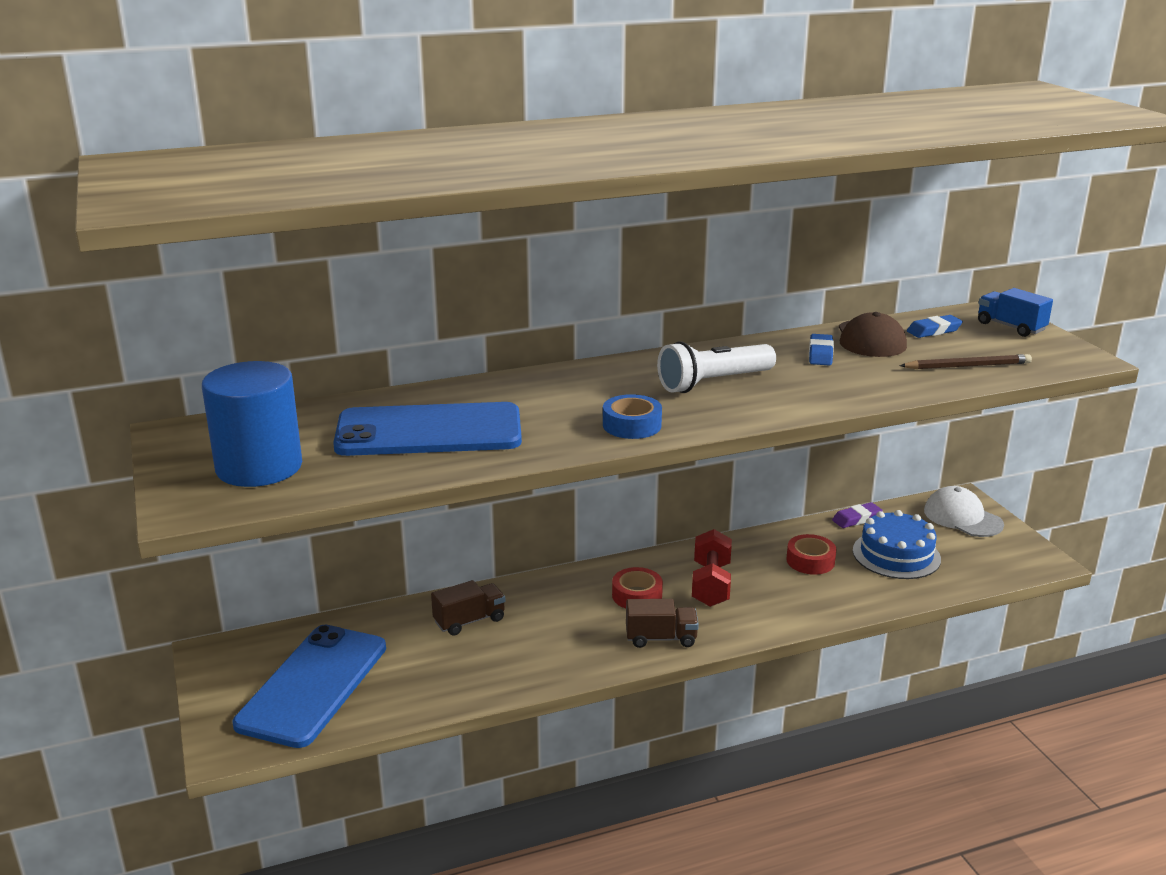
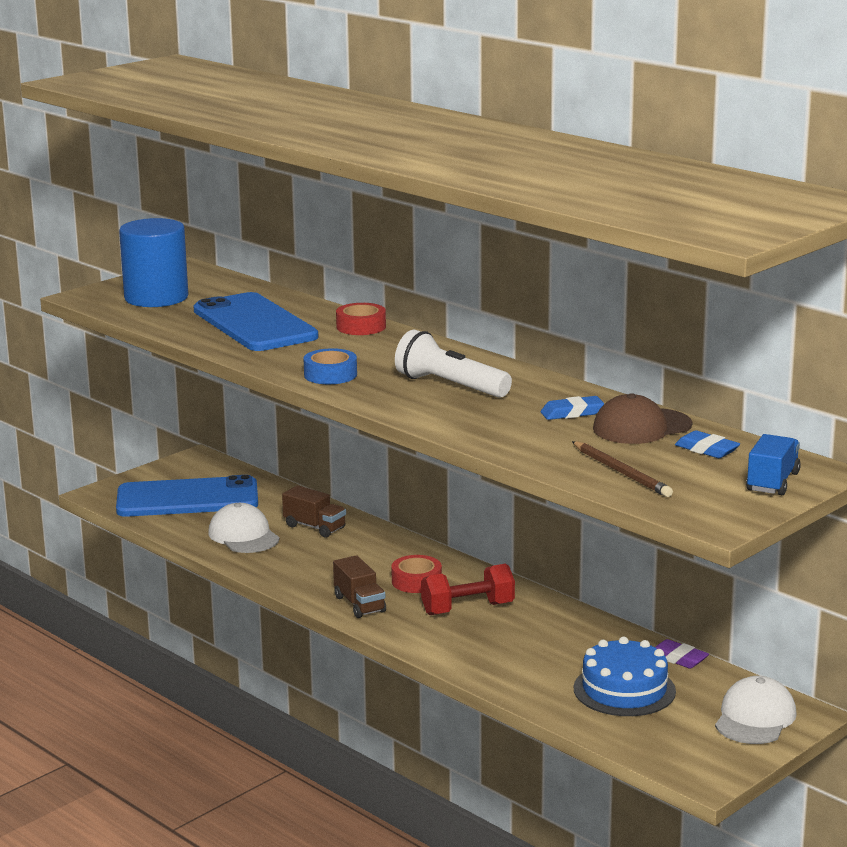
camera: 65 degrees right, 5 degrees down
(446, 669) = (243, 535): none -> white cap
(810, 561) = (562, 647): red tape -> red tape (361, 327)

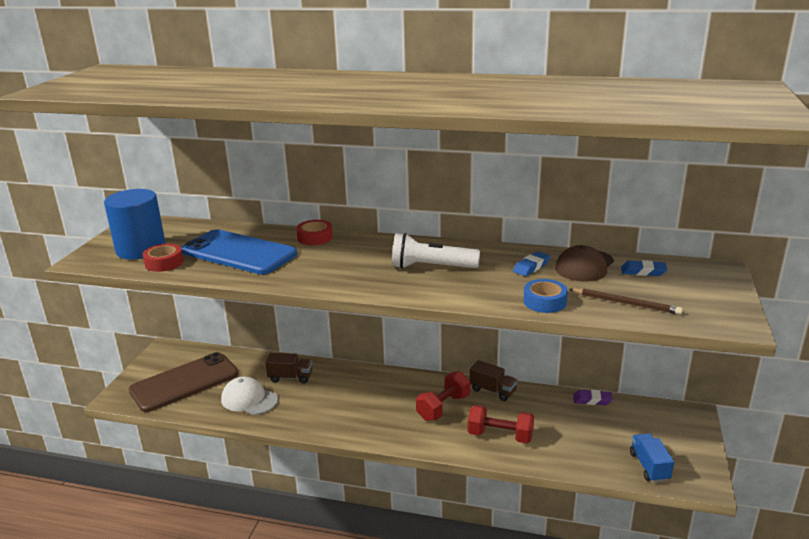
camera: 30 degrees left, 5 degrees up
(187, 499) = (184, 382): blue phone -> brown phone
(330, 375) = (342, 279): blue tape -> blue tape (544, 302)
(359, 604) = (375, 428): brown truck -> brown truck (493, 391)
(416, 581) = (393, 397): red tape -> red tape (164, 263)
(503, 656) = (500, 436): none -> red dumbbell
(624, 690) = (591, 435): blue cake -> none
(755, 718) = (675, 427): white cap -> none
(772, 482) = (712, 284): blue truck -> blue truck (649, 466)

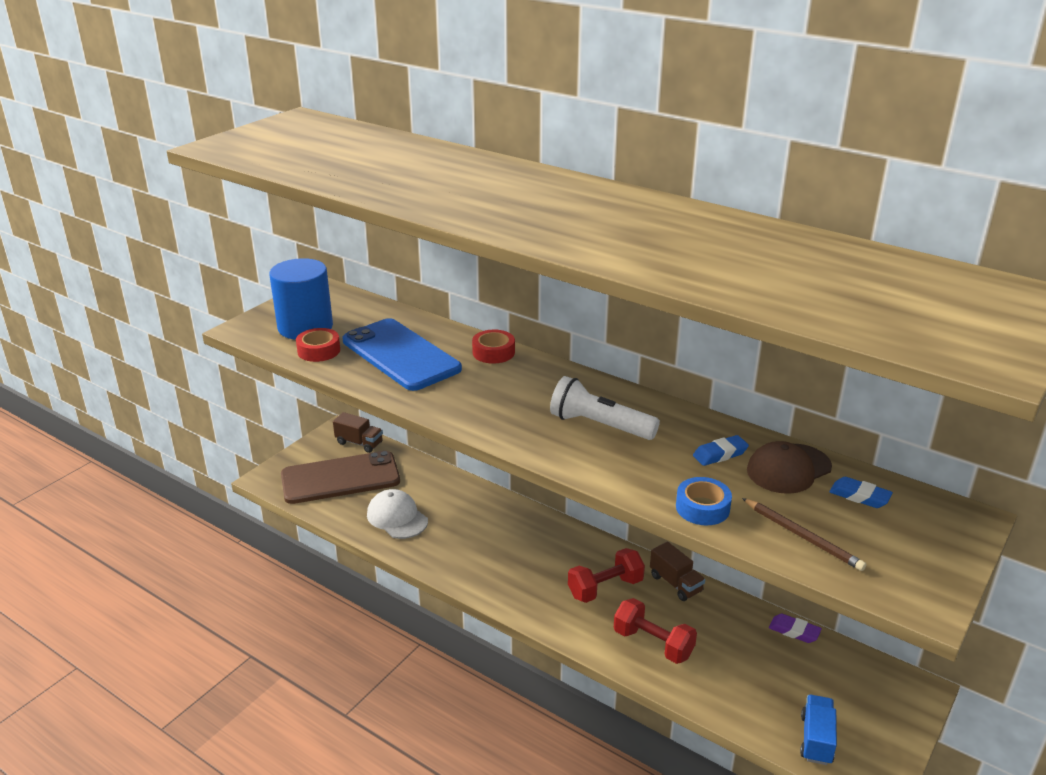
camera: 20 degrees right, 5 degrees up
(290, 377) = (453, 502): brown truck -> brown truck (359, 443)

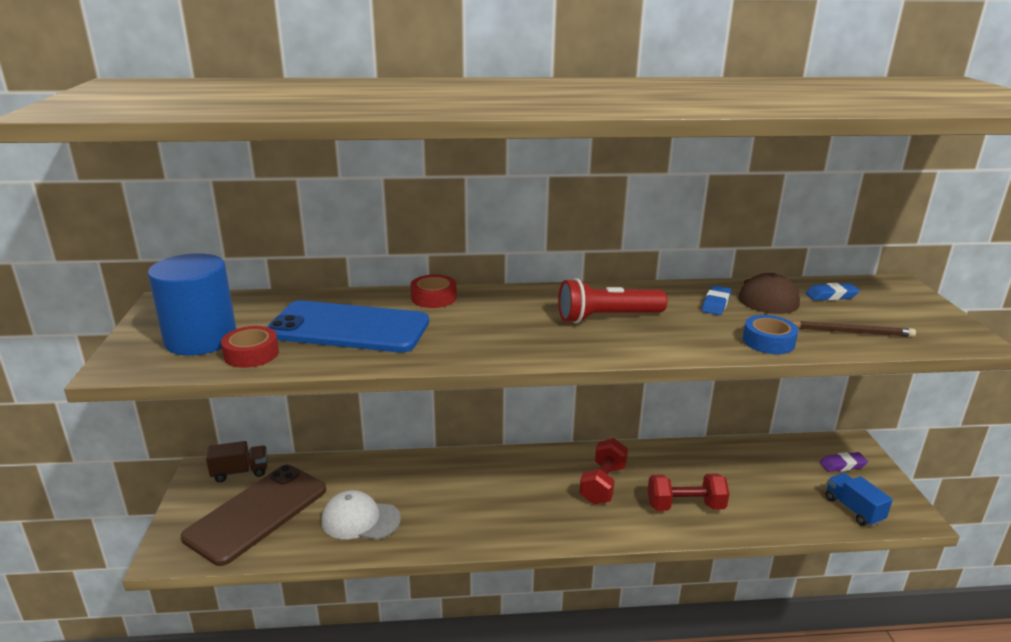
camera: 40 degrees left, 5 degrees down
(599, 425) = (607, 317): white flashlight -> red flashlight
(675, 583) = (644, 454): brown truck -> none
(794, 631) = (751, 446): purple eraser -> purple eraser (842, 465)

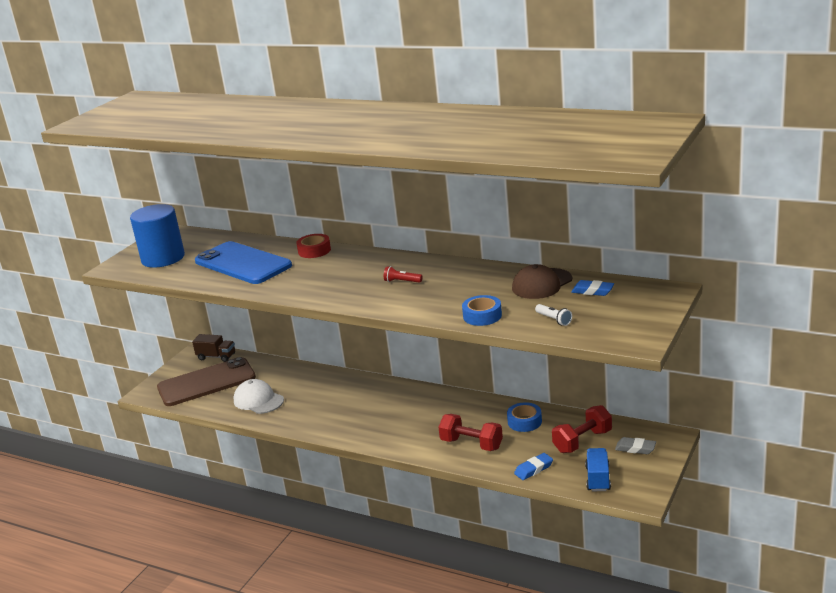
camera: 35 degrees right, 0 degrees up
(251, 354) = (178, 271): red tape -> none
(603, 484) = (430, 417): red dumbbell -> red dumbbell (582, 441)
(607, 317) = (402, 281): red flashlight -> red flashlight, size x0.48
(707, 463) = (524, 422): none -> blue tape
(715, 304) = (492, 284): blue eraser -> blue eraser (533, 469)
(842, 465) = (635, 448): purple eraser -> grey eraser
(850, 332) = (554, 320): brown pencil -> white flashlight

